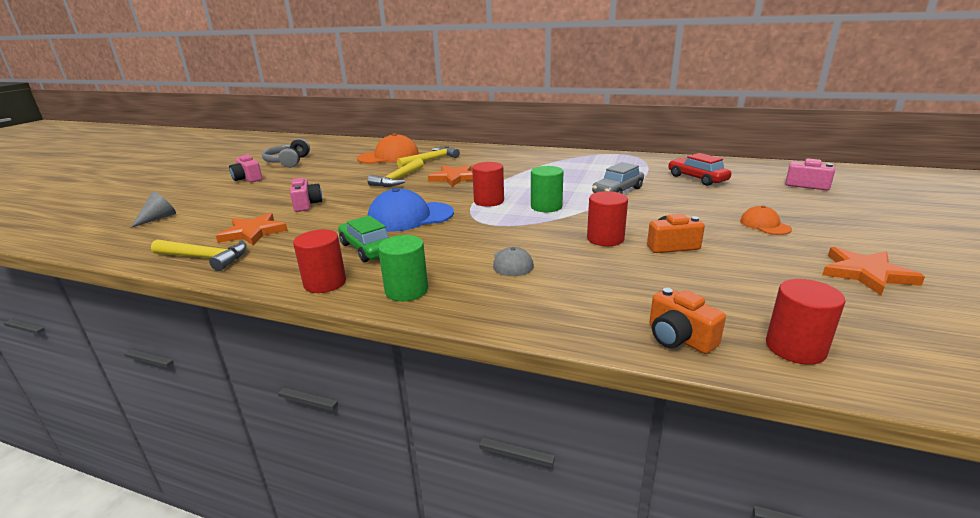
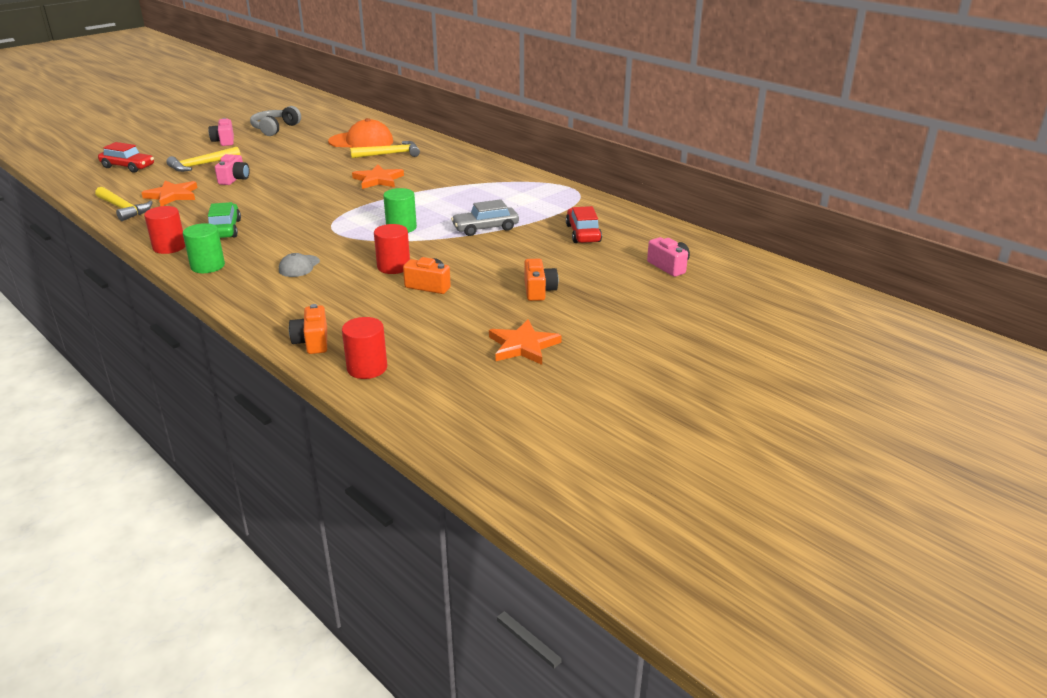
camera: 25 degrees right, 5 degrees up
(158, 218) = (128, 167): grey cone -> red car
(398, 179) = (332, 170): yellow hammer -> yellow hammer (201, 165)
(410, 217) = (289, 210): blue cap -> none
(489, 201) = (367, 211): red cylinder -> none
(764, 225) = (538, 290): orange cap -> orange camera

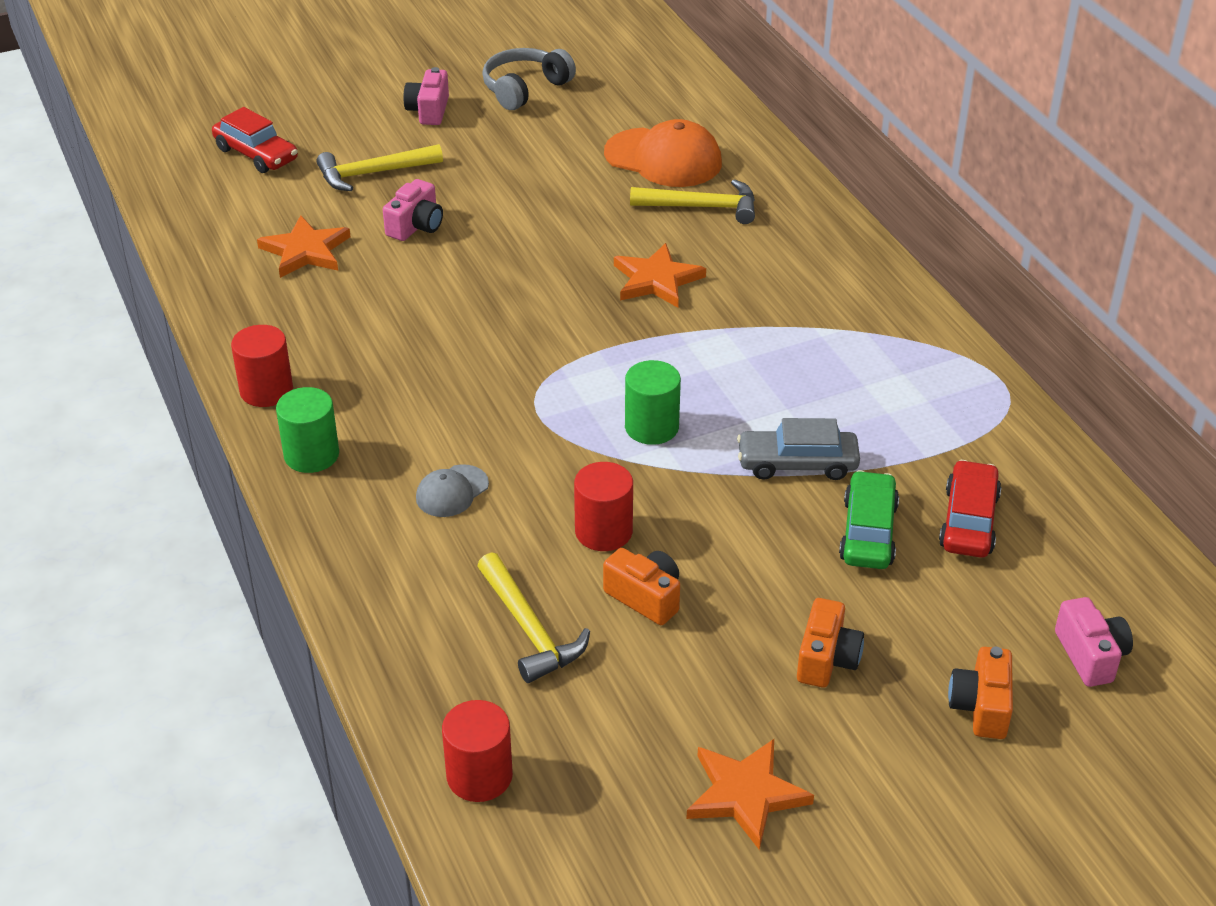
camera: 20 degrees right, 10 degrees up
(123, 209) = (222, 271): yellow hammer -> yellow hammer (530, 630)
(225, 229) = (363, 363): green car -> green car (868, 532)
(312, 342) = (416, 688): orange camera -> orange camera (981, 707)

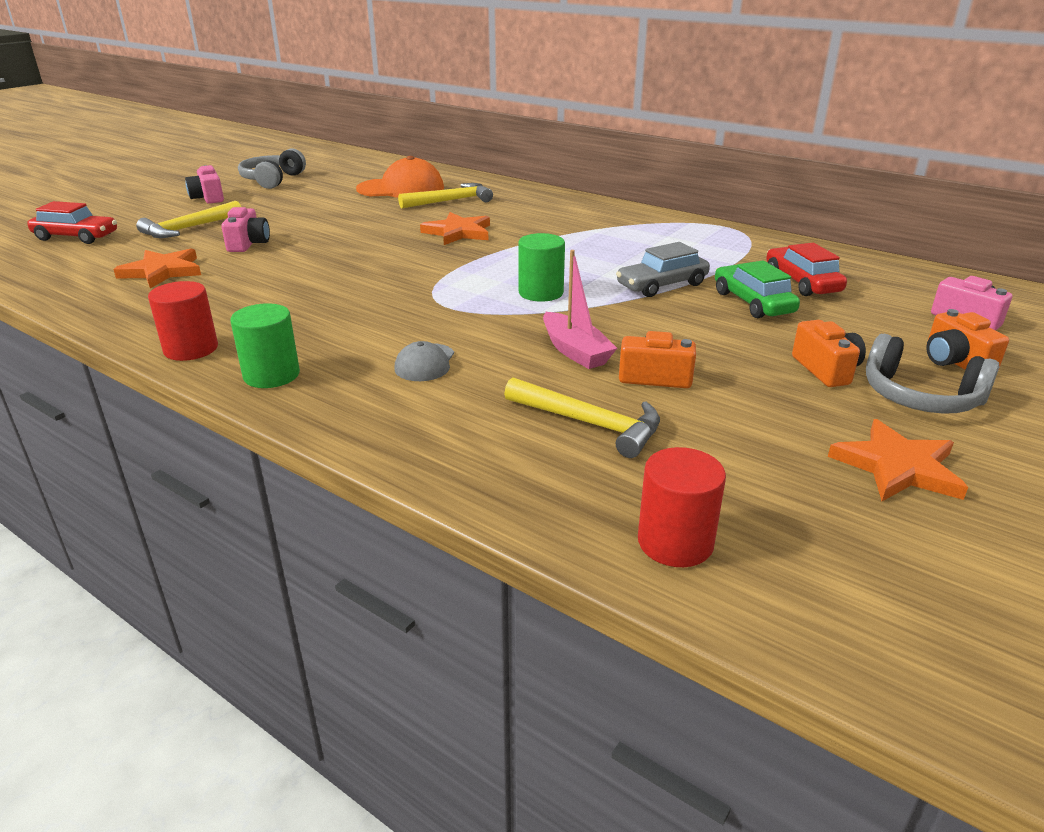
camera: 30 degrees left, 10 degrees down
(603, 531) = (575, 351): red cylinder -> pink boat
(876, 732) = (919, 397): none -> grey headphones

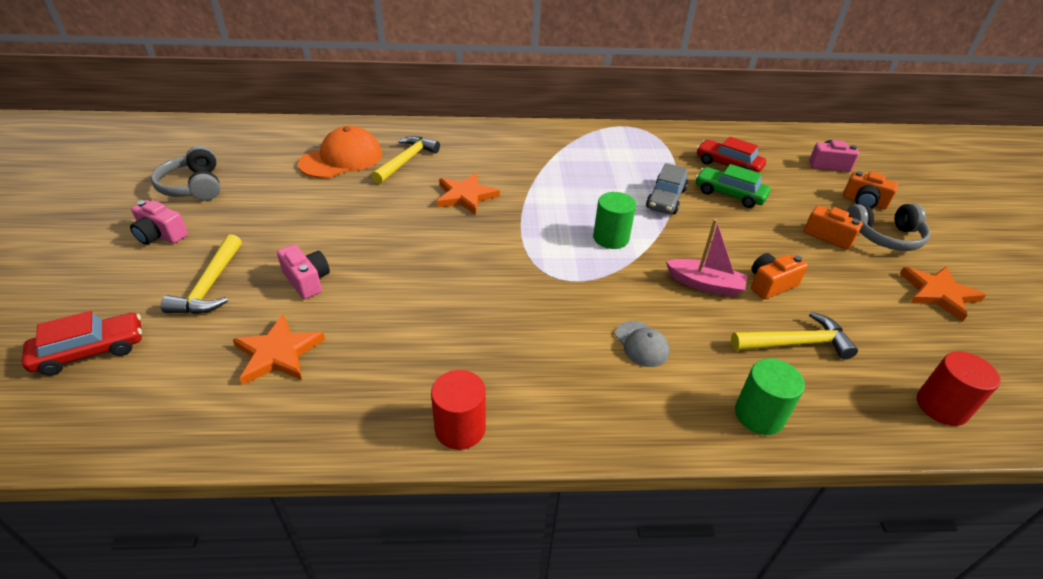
camera: 40 degrees left, 10 degrees up
(271, 375) = (564, 417): green cylinder -> green cylinder (759, 415)

